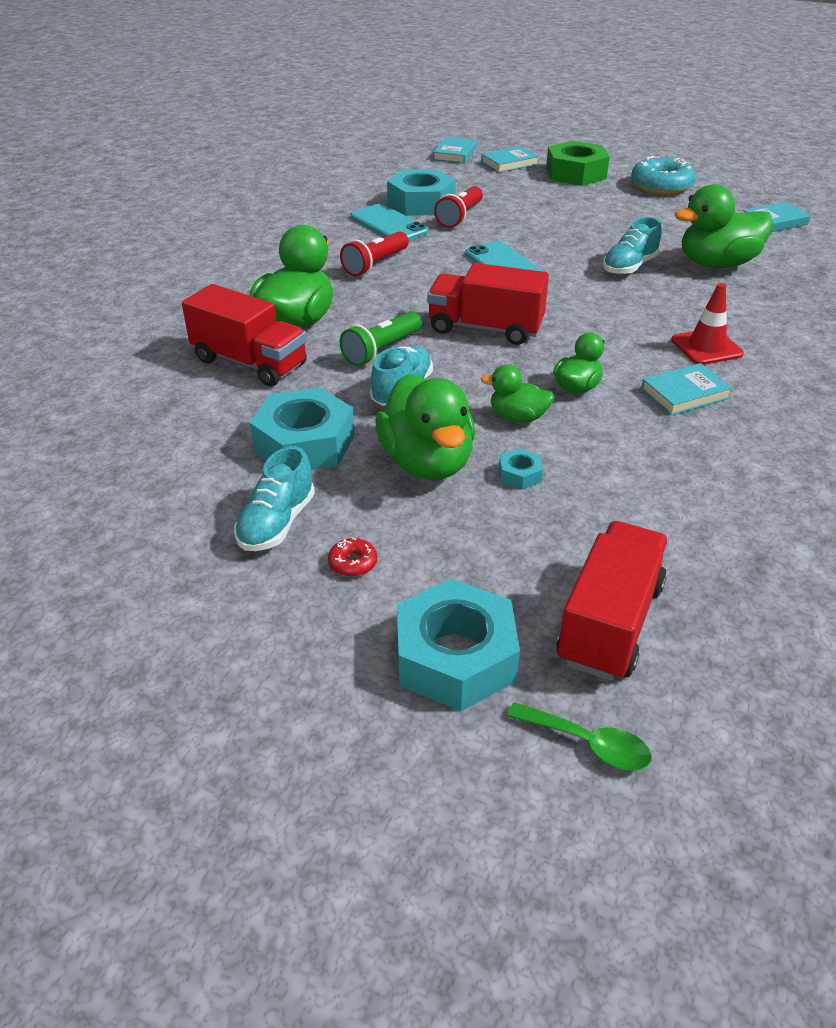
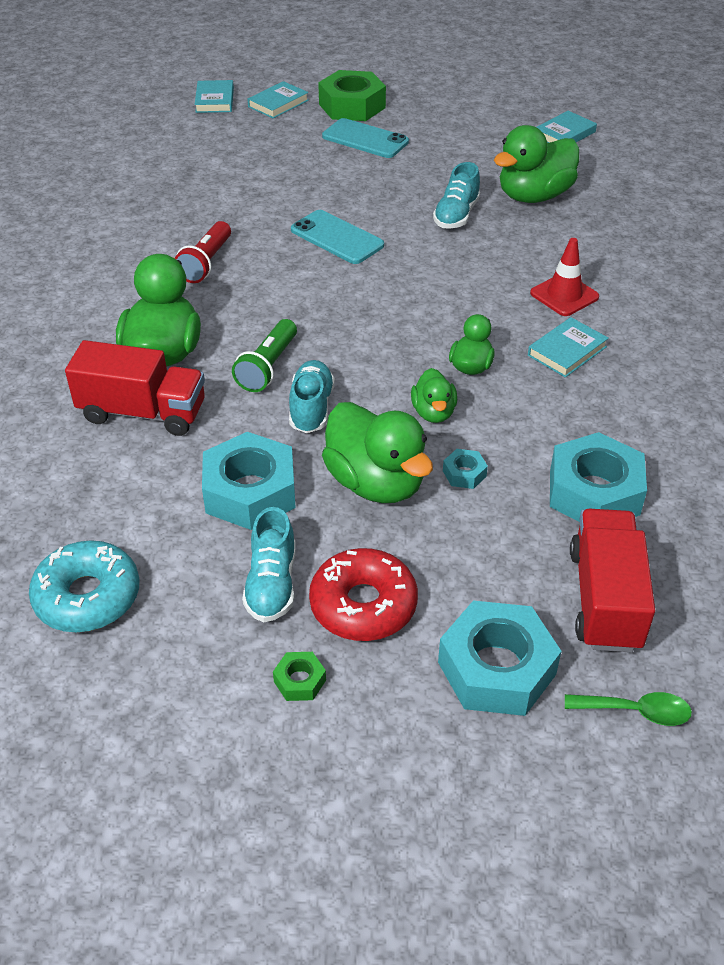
camera: 20 degrees left, 5 degrees up
(251, 613) = (299, 681): none -> green nut
(353, 563) = (363, 605): red donut -> red donut, size x2.32
(389, 224) = (193, 208): turquoise phone -> turquoise phone (365, 139)
(421, 203) = (212, 174): turquoise nut -> turquoise nut (594, 492)
(460, 217) = (262, 185): red flashlight -> none
(485, 328) = (355, 318): red truck -> none
(518, 417) = (433, 412): green duck -> green duck turned 90 degrees counterclockwise
(661, 186) = (442, 108): turquoise donut -> turquoise donut (87, 597)

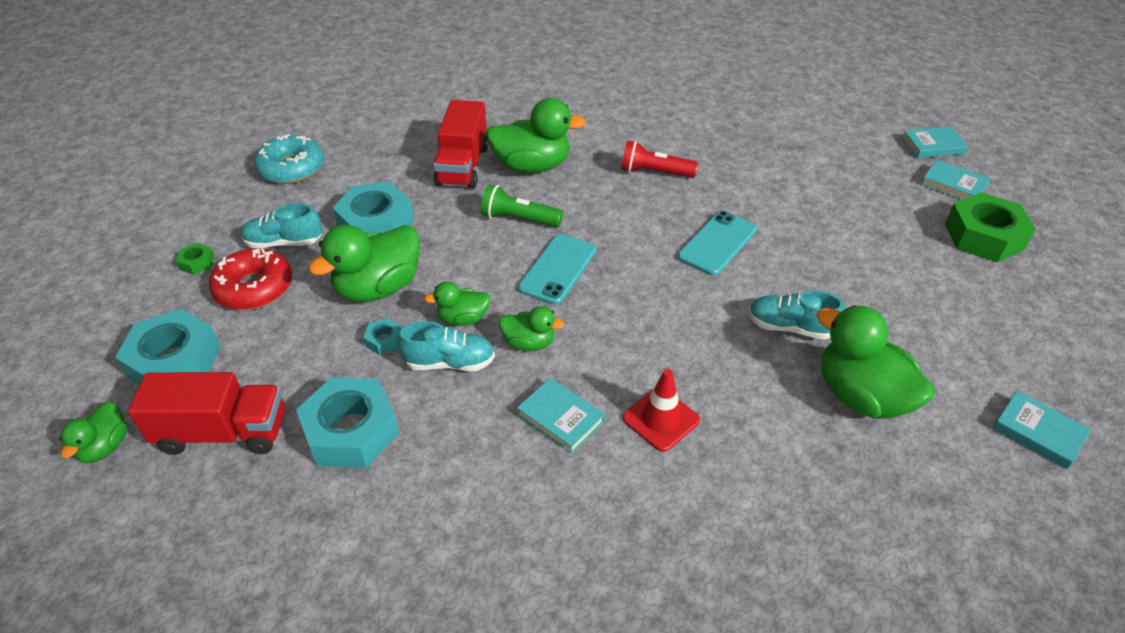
camera: 85 degrees right, 0 degrees up
(311, 408) = (468, 246): turquoise shoe -> turquoise shoe (449, 362)
(365, 139) = (915, 250): turquoise phone -> turquoise phone (558, 269)
(636, 711) = (105, 446): green spoon -> green duck

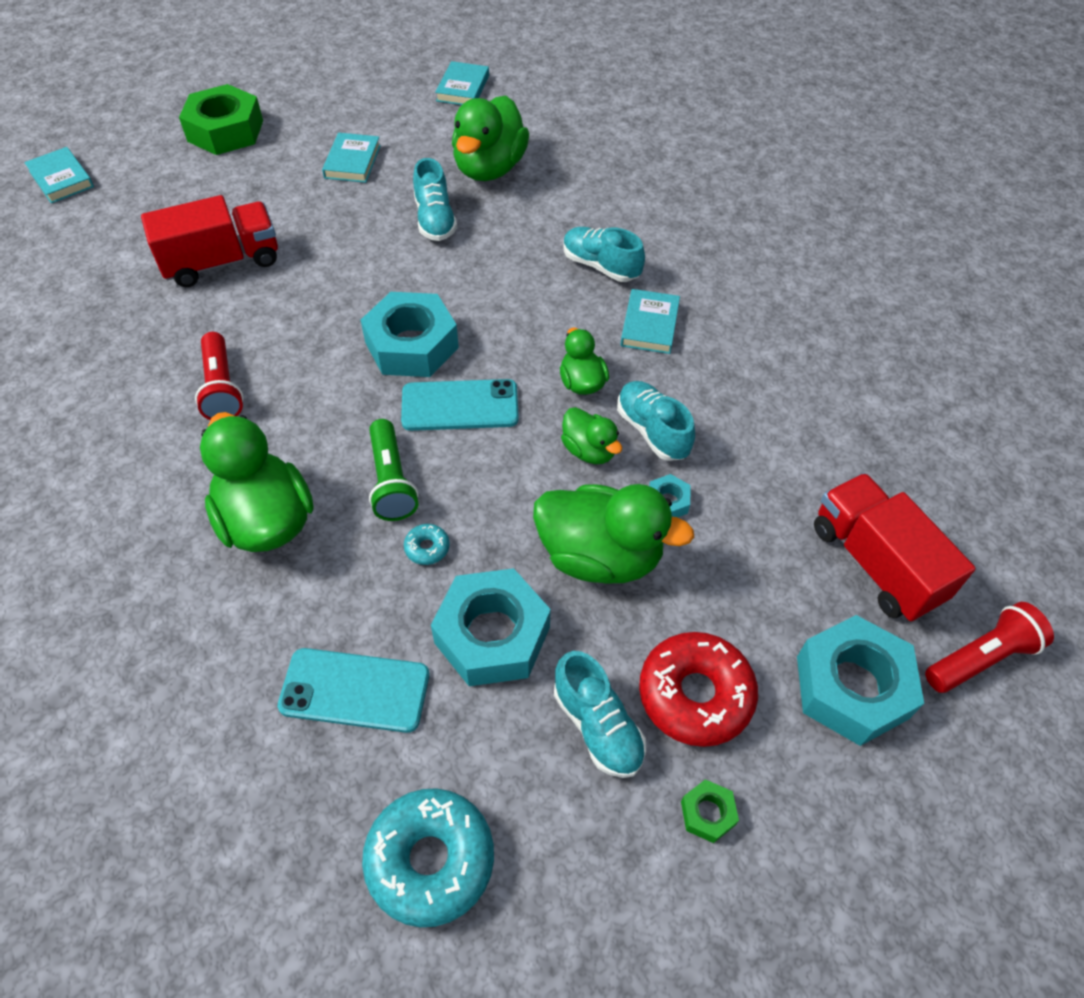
camera: 120 degrees left, 10 degrees up
(105, 446) = (981, 657): green duck -> red flashlight
(351, 431) = (784, 460): turquoise nut -> turquoise nut (411, 345)
(456, 218) = (427, 548): none -> turquoise donut
(463, 166) = (304, 605): red truck -> red truck (222, 262)
(661, 419) = (600, 266): red traffic cone -> turquoise shoe
(717, 243) = (338, 296): turquoise phone -> turquoise phone (355, 690)
(953, 185) = (140, 157): turquoise book -> turquoise book (352, 161)

